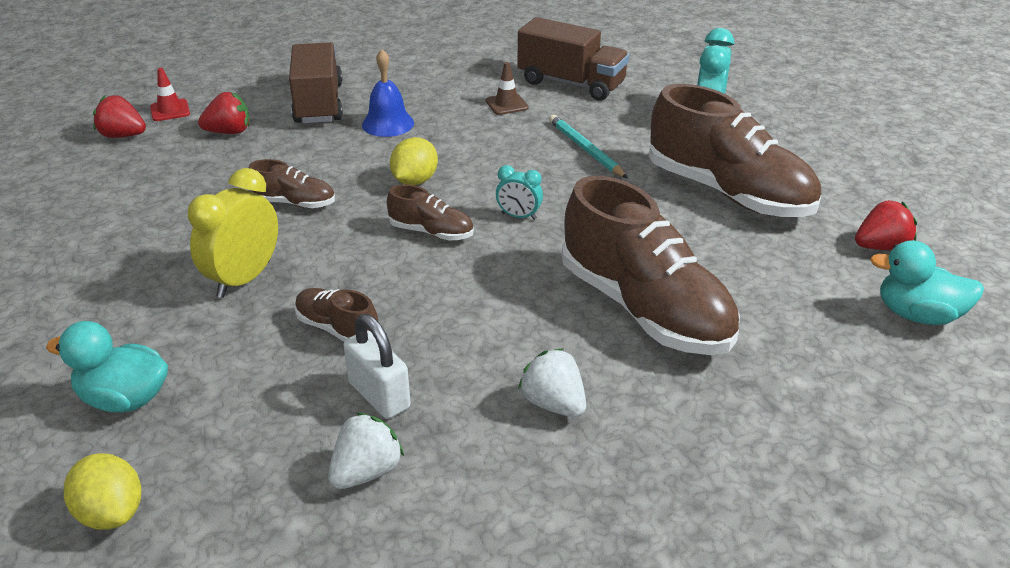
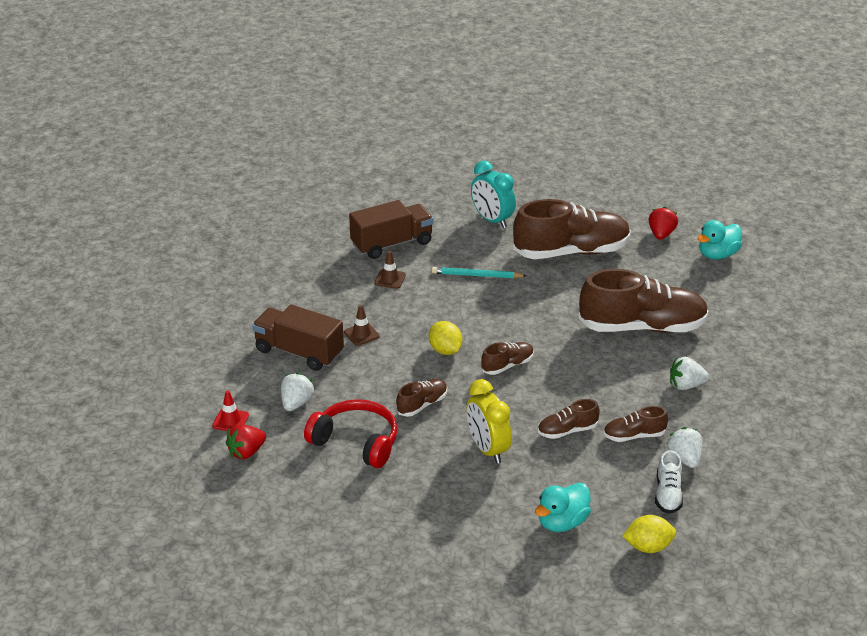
camera: 55 degrees left, 0 degrees up
(188, 188) = (356, 442): none -> red headphones
(229, 132) = (296, 403): red strawberry -> white strawberry
(260, 486) = (668, 494): none -> white shoe
(379, 395) = (634, 436): white padlock -> brown shoe
(388, 124) = (361, 334): blue bell -> brown traffic cone
(519, 216) = (522, 329): turquoise clock -> none

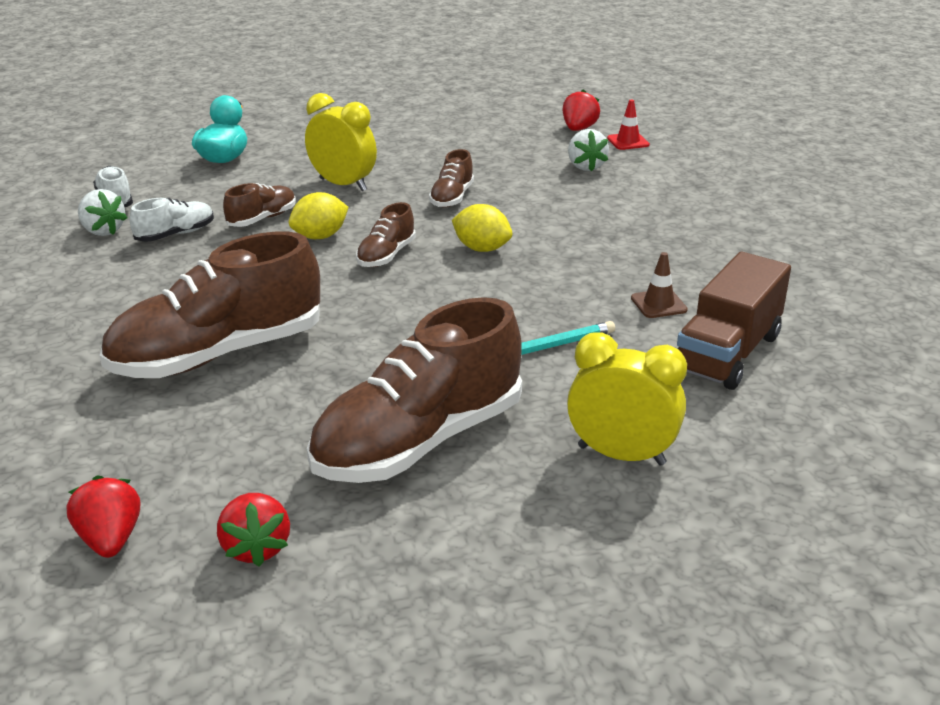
camera: 150 degrees right, 5 degrees down
(299, 352) = (649, 202): brown truck -> none
(356, 442) = (486, 158): red headphones -> none
(361, 334) = (604, 236): brown traffic cone -> none
(492, 220) = (621, 455): turquoise clock -> yellow clock
(634, 436) = (175, 234): brown shoe -> white shoe
(648, 547) = (125, 164): yellow lemon -> yellow lemon (320, 236)
(686, 385) = (120, 300): white strawberry -> none
(717, 255) = (110, 539): turquoise duck -> red strawberry

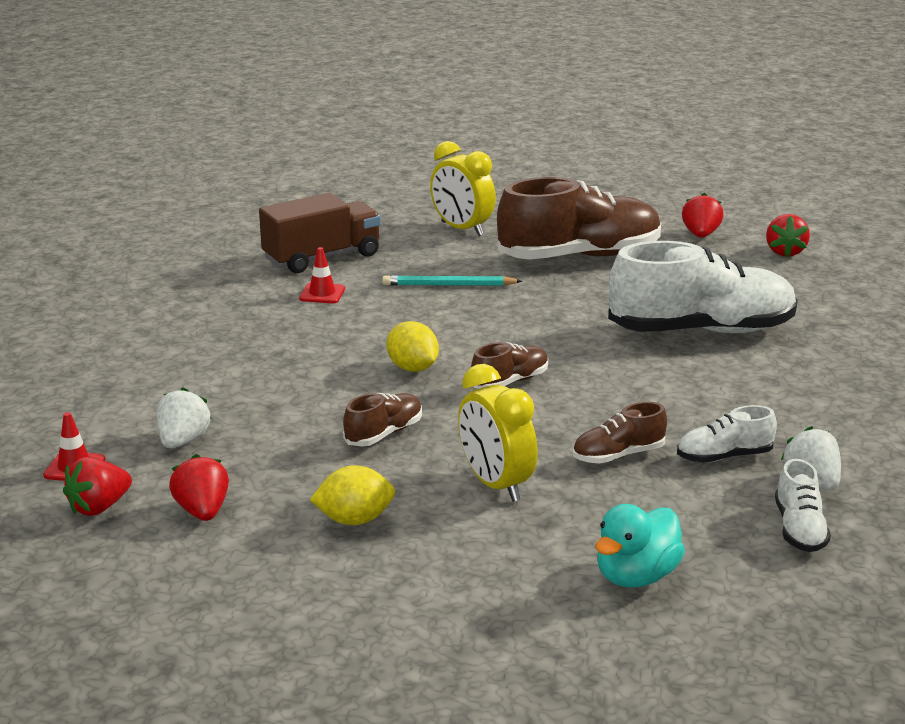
camera: 155 degrees left, 5 degrees down
(218, 354) = (701, 330): brown shoe -> white shoe
(320, 236) = (564, 417): yellow lemon -> yellow lemon (354, 520)
(516, 138) = (202, 511): none -> red strawberry
(658, 304) = (322, 294): brown traffic cone -> red traffic cone

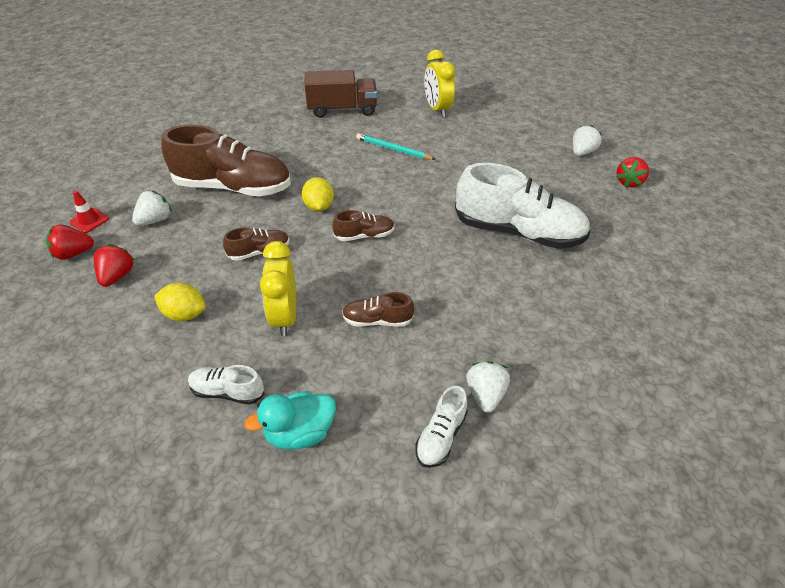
camera: 25 degrees right, 20 degrees up
(322, 294) = (319, 136): red traffic cone -> none
(579, 256) = (489, 149): brown shoe -> brown shoe (233, 187)
(700, 235) = (581, 152): red strawberry -> white strawberry
(724, 457) = (444, 347): white shoe -> white shoe (227, 391)

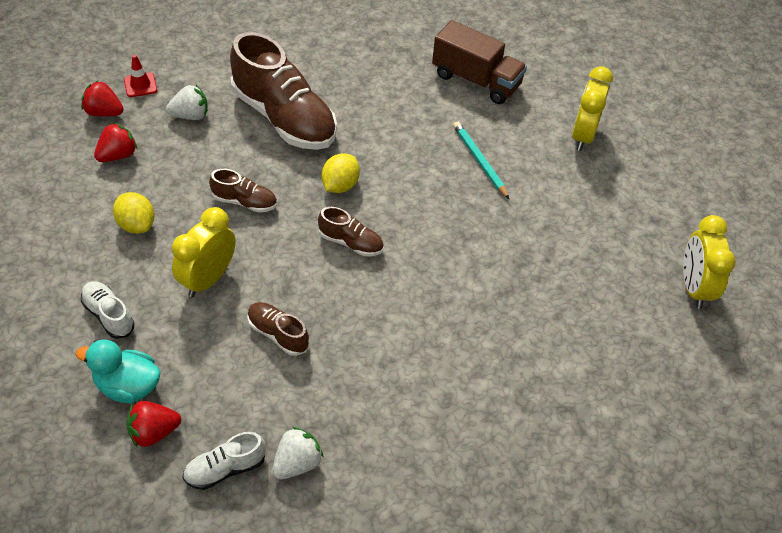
camera: 35 degrees right, 5 degrees up
(518, 232) = (505, 334): white shoe -> none
(581, 152) = (693, 287): white strawberry -> yellow clock
(628, 182) = (705, 357): red strawberry -> red strawberry (154, 432)

